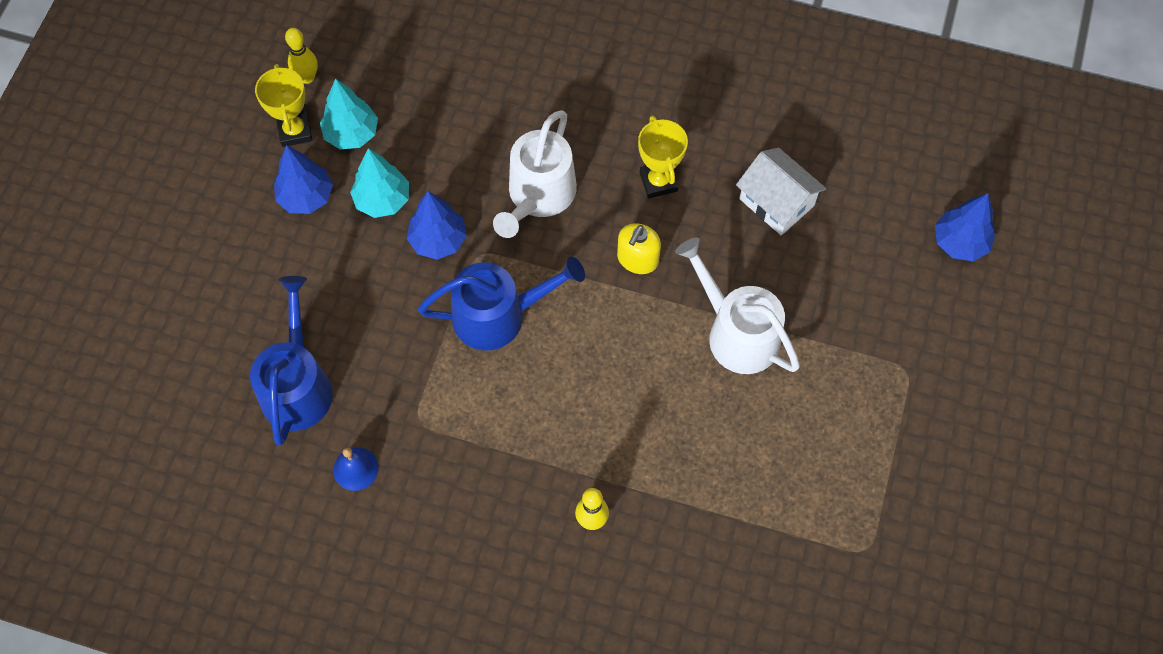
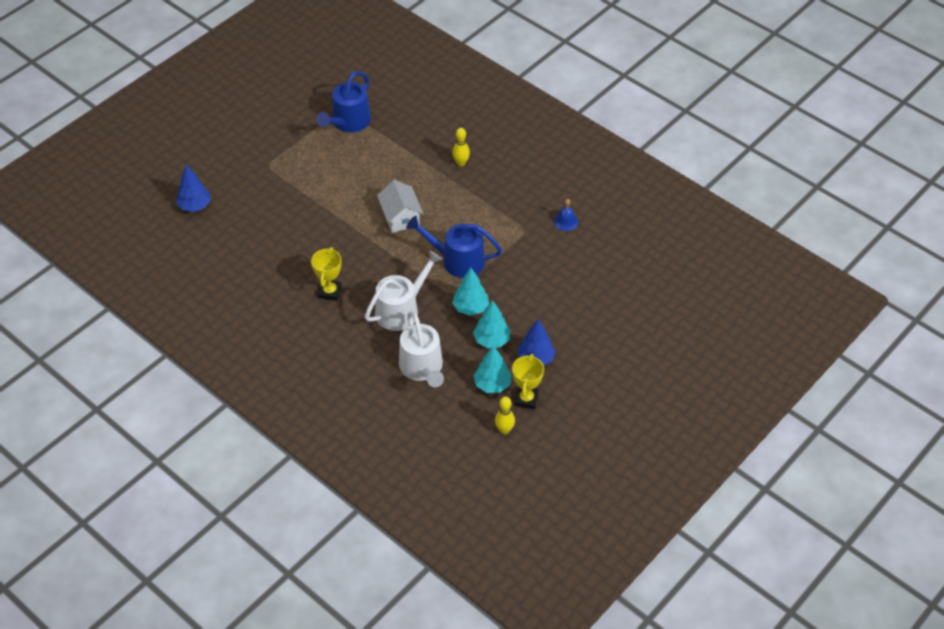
camera: 155 degrees left, 15 degrees down
(297, 386) = (580, 267): blue watering can -> blue watering can (348, 122)
(438, 240) = (470, 308): blue tree -> turquoise tree
(637, 259) = (367, 259): yellow soap dispenser -> none
(737, 333) = (339, 209): white watering can -> white watering can (422, 368)
(776, 202) = (273, 258): white house -> white house (400, 217)

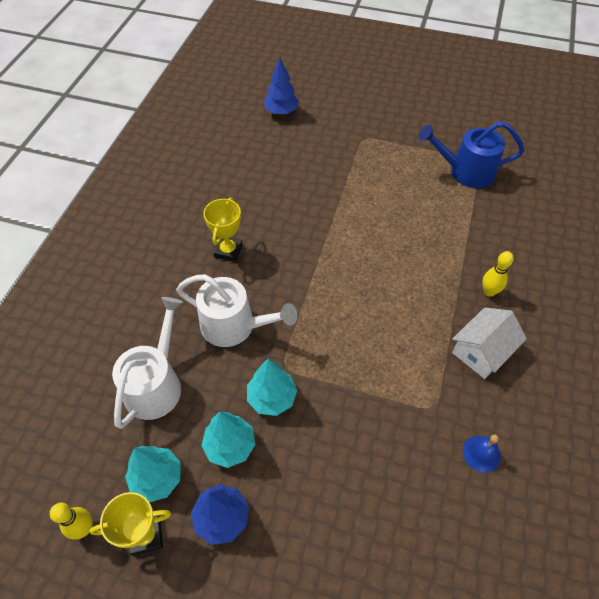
camera: 65 degrees right, 5 degrees up
(330, 292) = (228, 251): yellow trophy -> yellow trophy turned 60 degrees counterclockwise
(400, 217) = (368, 268): white house -> white house (482, 351)
(422, 368) = (156, 384): white watering can -> white watering can turned 150 degrees clockwise
(458, 260) = (338, 352): blue watering can -> none

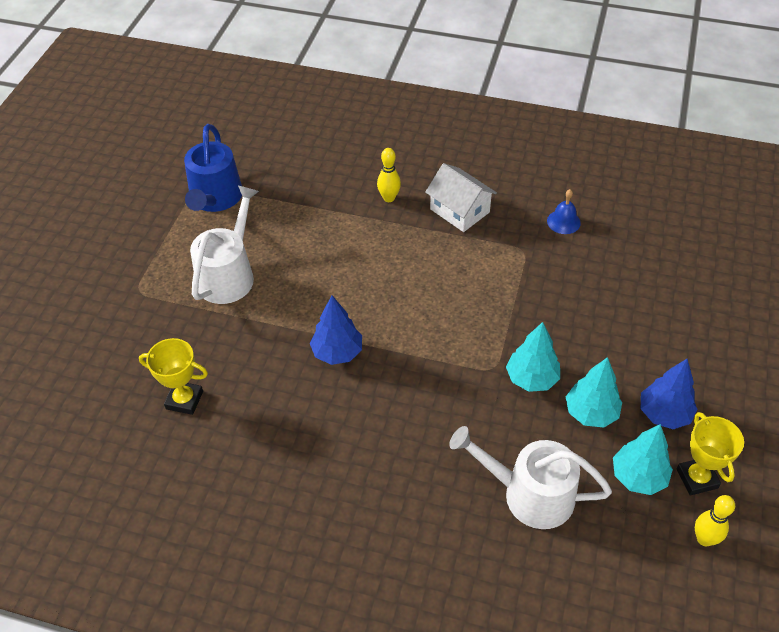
camera: 90 degrees left, 5 degrees down
(228, 251) = (329, 435): yellow trophy -> yellow trophy (184, 400)
(234, 326) = (443, 420): white watering can -> white watering can (228, 275)
(281, 112) = (59, 387): blue tree -> blue tree (337, 352)

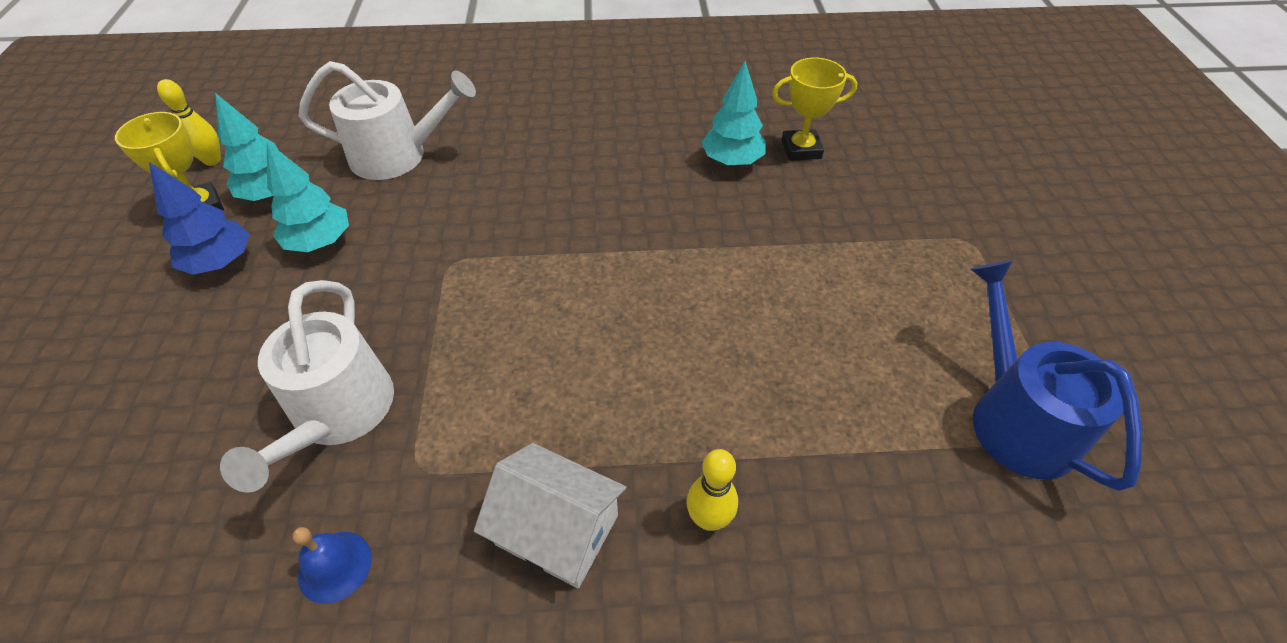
camera: 160 degrees right, 0 degrees up
(228, 275) = (873, 292): white watering can -> white watering can (338, 414)
(337, 352) = (661, 232): blue tree -> none
(531, 378) = (398, 262): turquoise tree -> turquoise tree (732, 161)

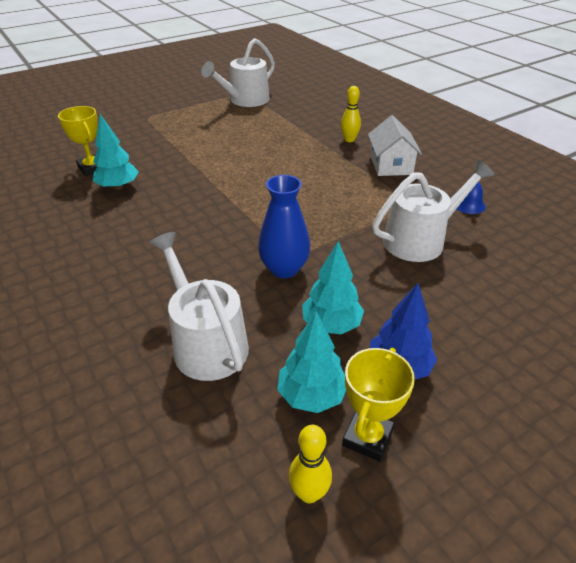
camera: 120 degrees left, 10 degrees down
(434, 244) = (284, 269): none -> blue vase
(1016, 418) = (245, 100): blue watering can -> white watering can

